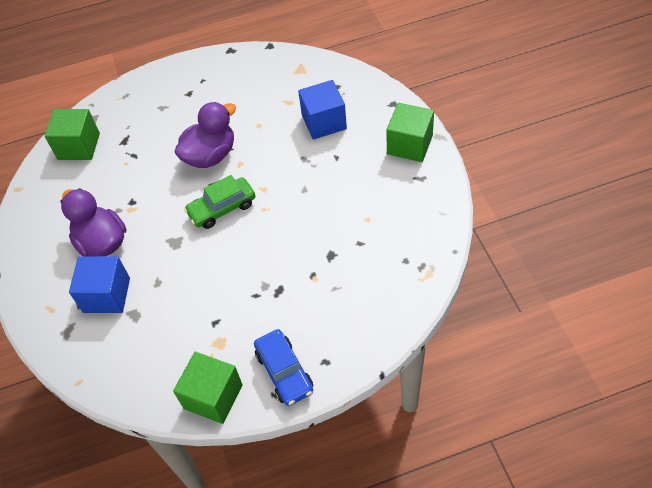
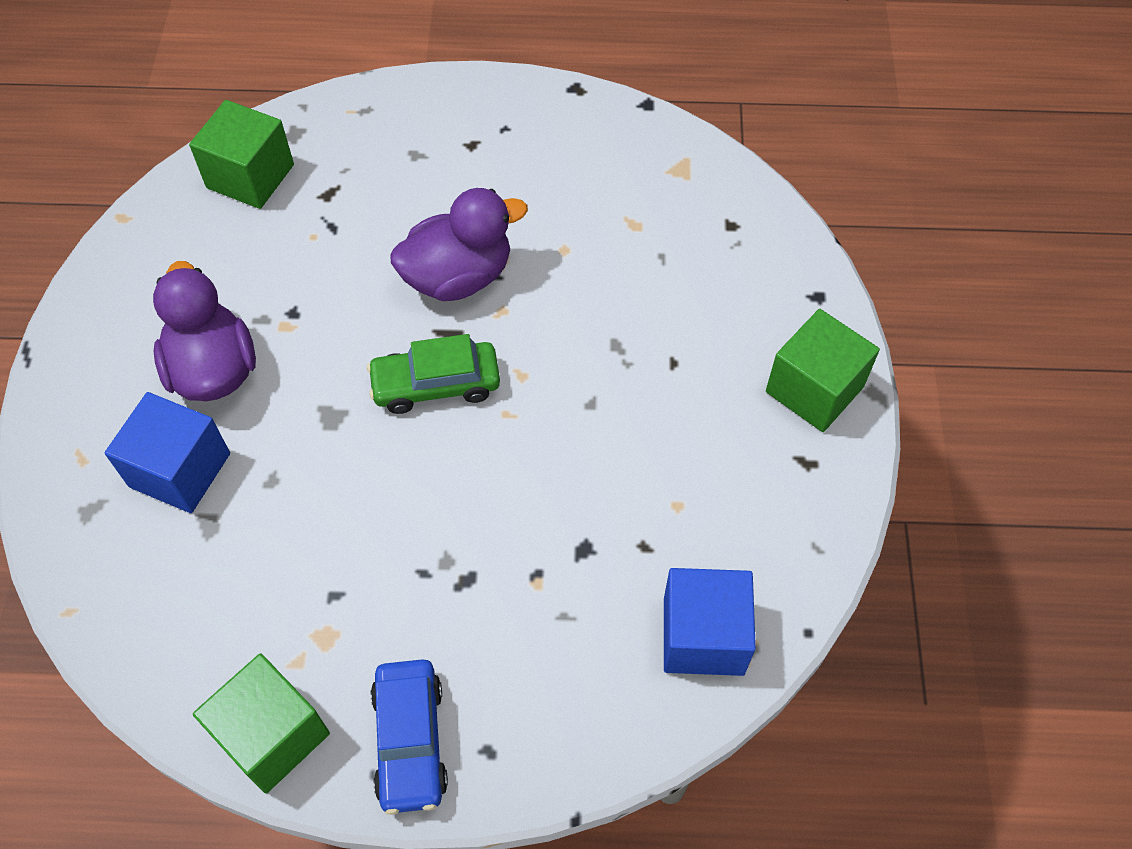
camera: 15 degrees right, 5 degrees up
(324, 122) = (680, 286): blue cube -> blue cube (703, 636)

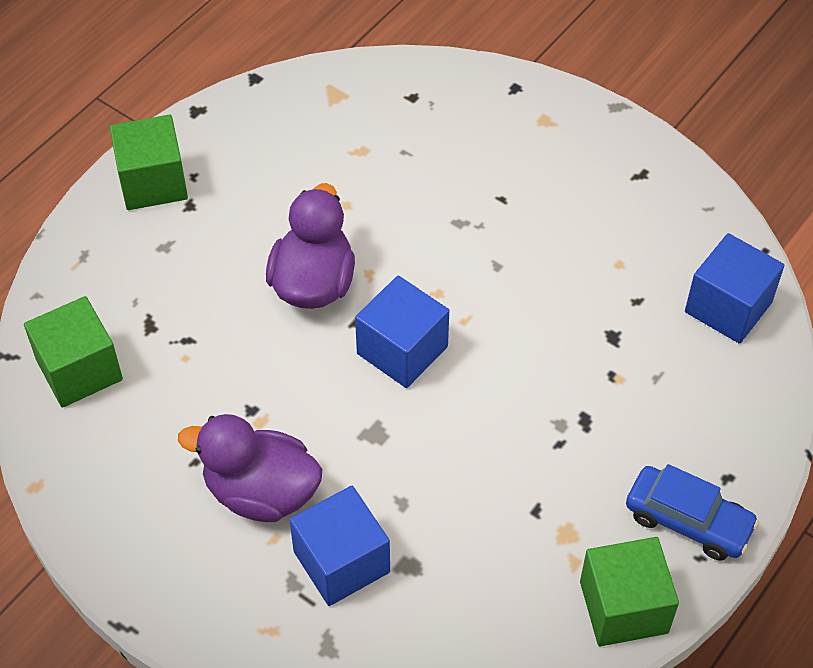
camera: 55 degrees left, 5 degrees down
(436, 385) = (402, 350): green car -> blue cube
(814, 389) = (588, 135): green cube -> green cube (153, 182)

